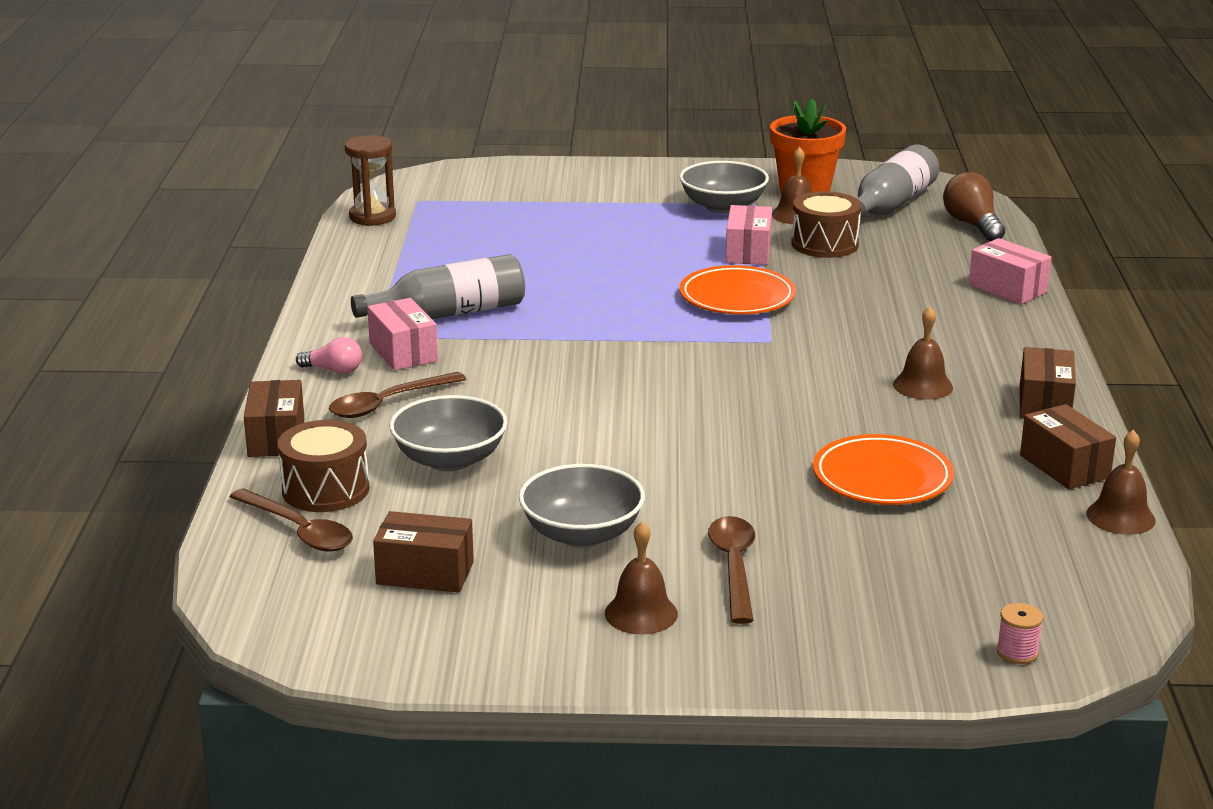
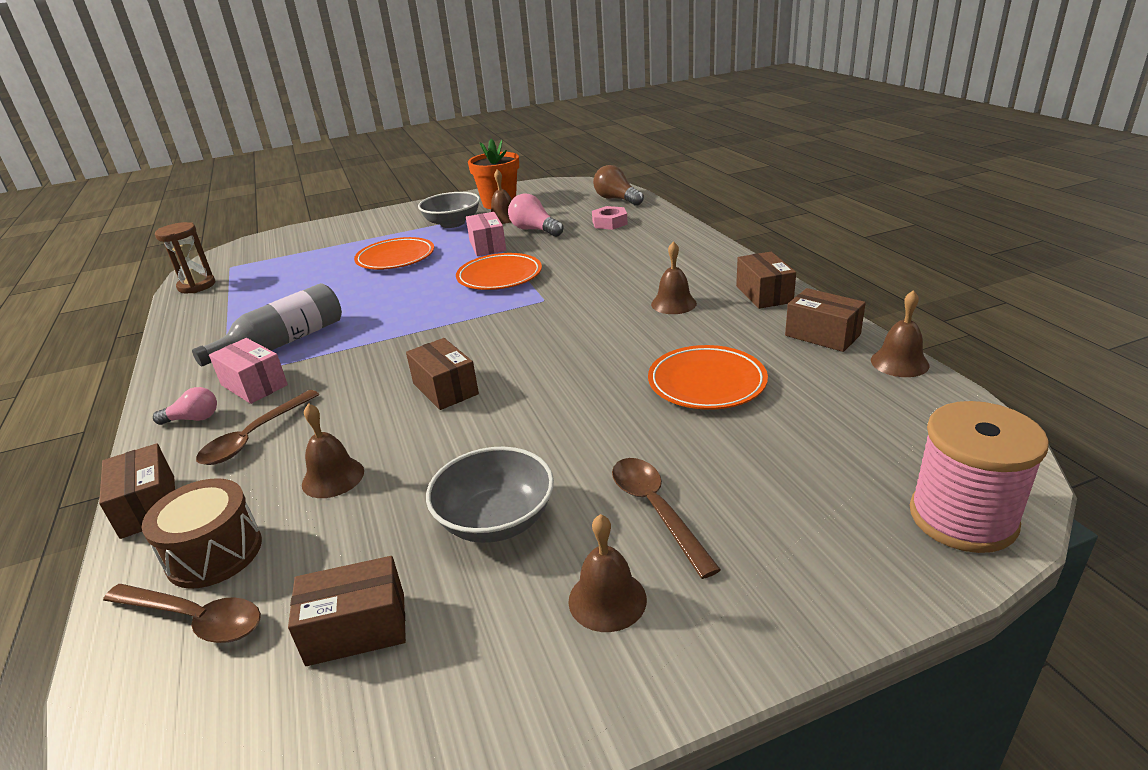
camera: 20 degrees left, 5 degrees up
(450, 459) = (333, 477): grey bowl -> brown bell
(599, 409) = (445, 389): none -> brown box
(623, 240) = (395, 258): none -> orange plate
(824, 244) = (534, 230): brown drum -> pink light bulb
(890, 205) = (558, 200): grey bottle -> none
(933, 259) = (609, 223): none -> pink nut
(1007, 288) = (670, 229): pink box -> none
(1017, 652) = (962, 518): pink spool -> pink spool, size x2.46

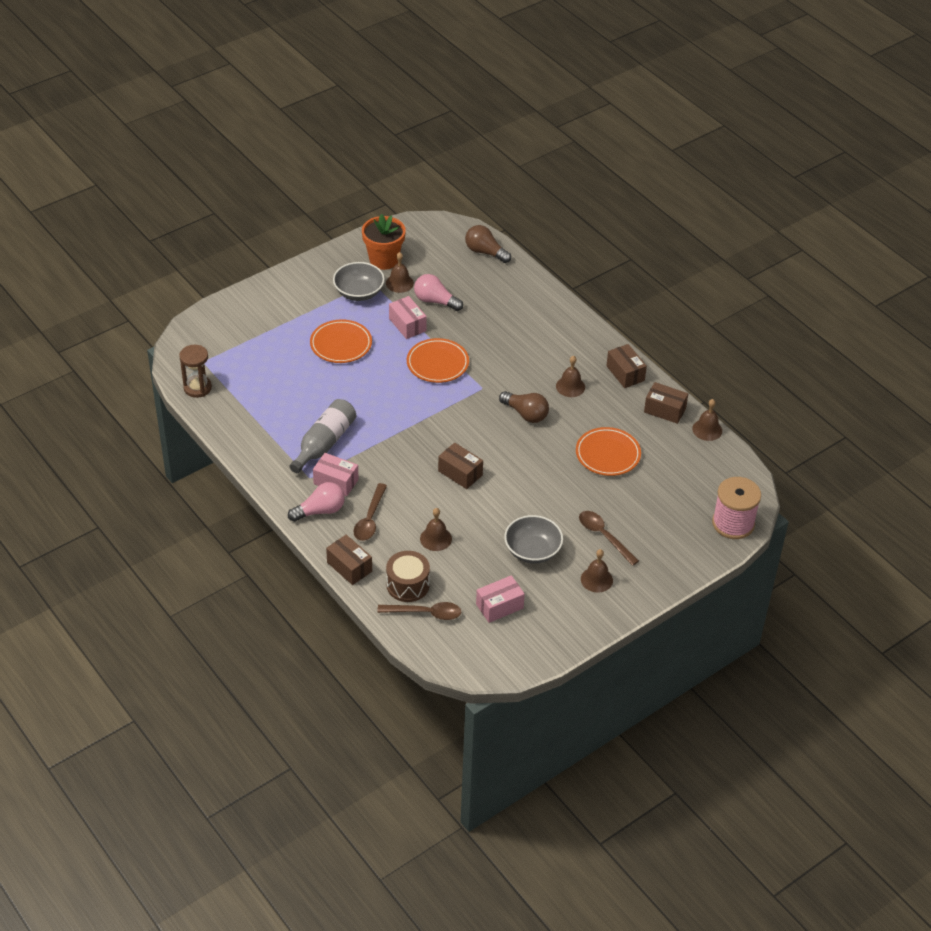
camera: 20 degrees left, 15 degrees up
(193, 419) = (320, 511): pink light bulb -> pink light bulb, size x1.59
(356, 628) = (499, 606): brown box -> pink box
(591, 328) = (525, 414): none -> brown light bulb
(609, 223) = (492, 289): pink nut -> none

